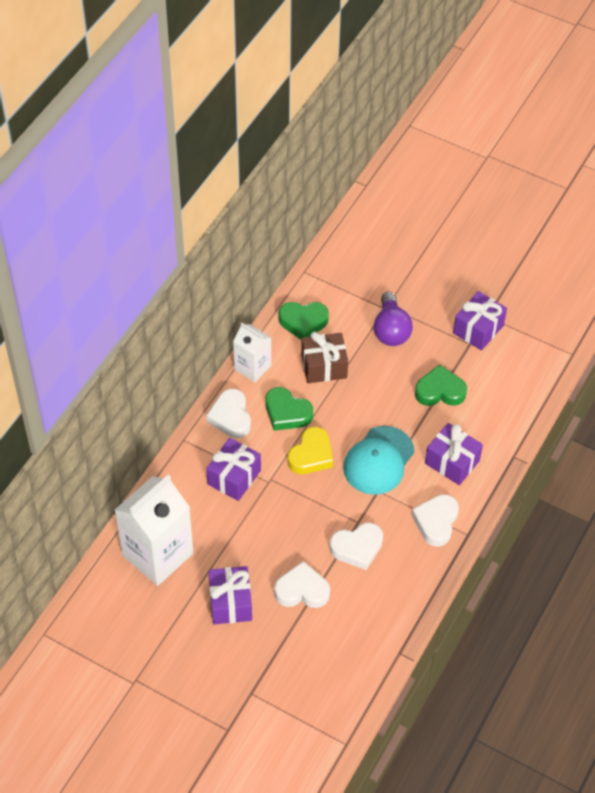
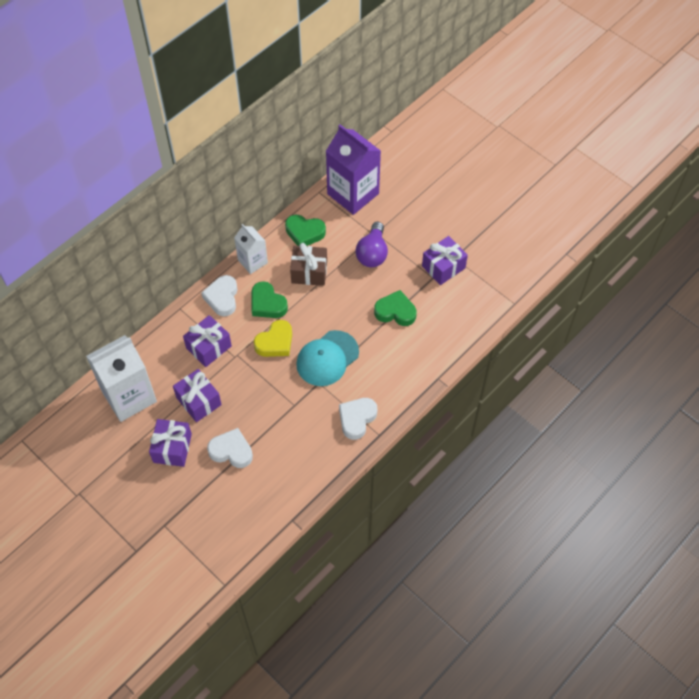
camera: 15 degrees right, 5 degrees up
(345, 266) = (353, 194): none -> purple carton
(357, 548) = (286, 426): white heart -> none
(452, 462) = (386, 372): purple gift -> purple gift (199, 401)

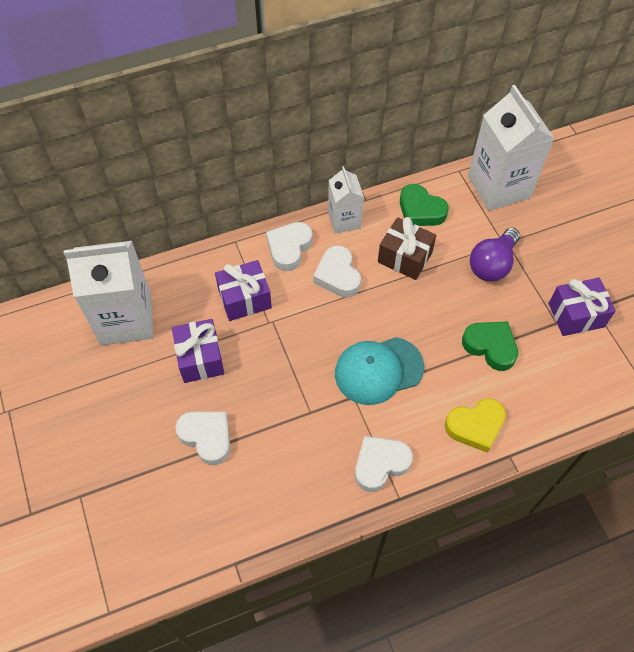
camera: 25 degrees right, 0 degrees up
(172, 448) = (140, 402): purple gift -> none
(267, 304) = (337, 275): green heart -> white heart
(275, 342) = (324, 325): yellow heart -> yellow heart (475, 426)
(353, 194) = (499, 187): purple carton -> white carton

